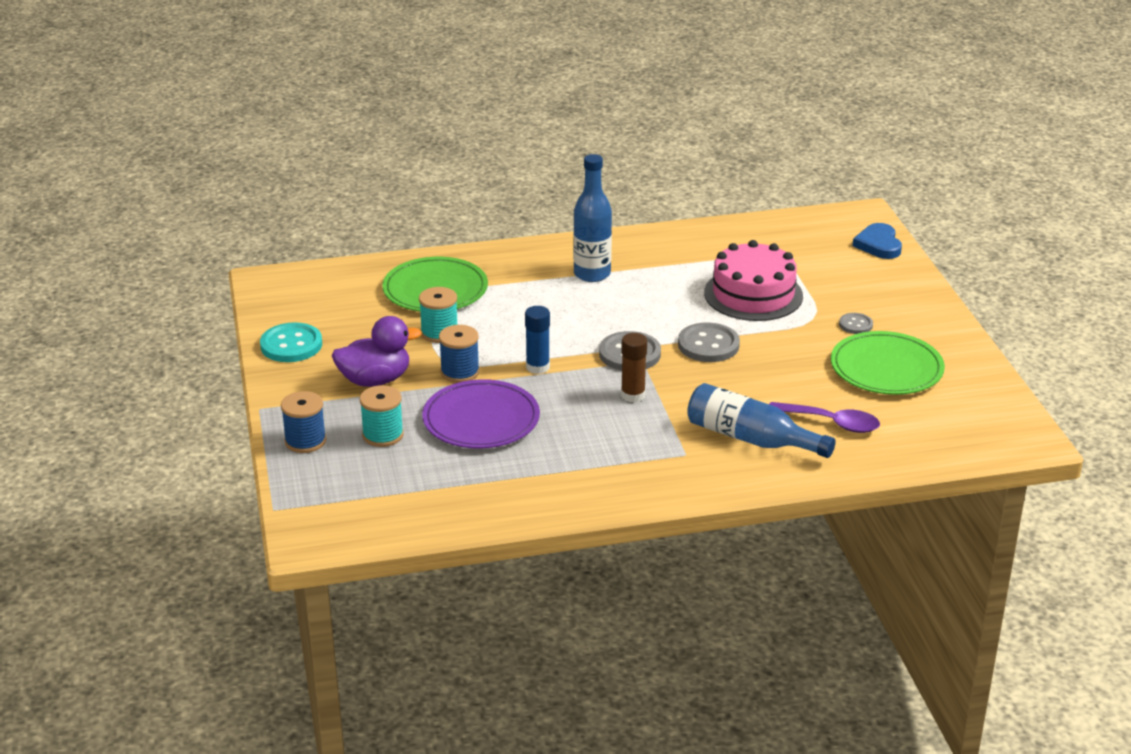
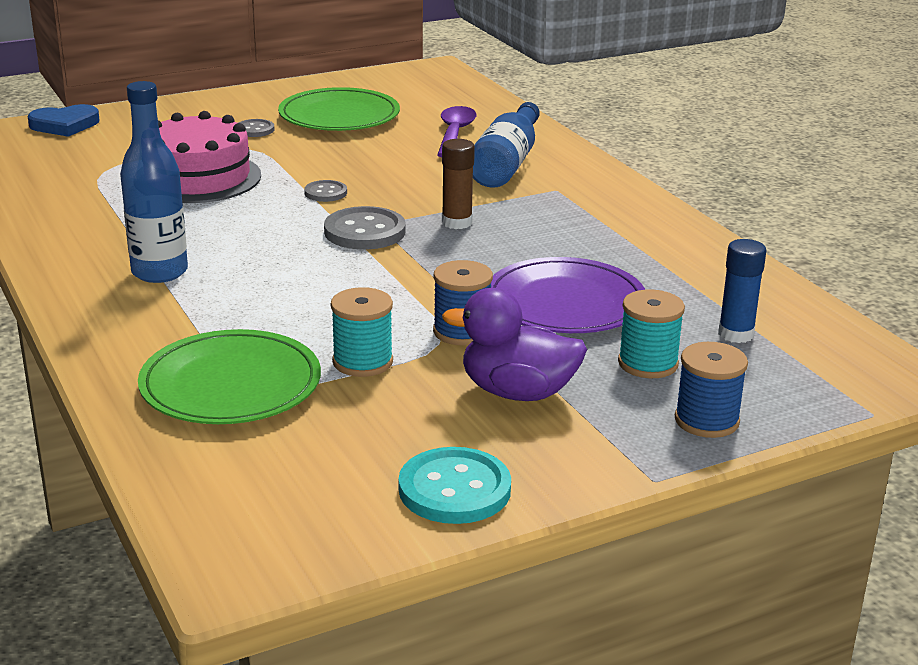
camera: 105 degrees left, 5 degrees down
(375, 380) = (517, 392): purple duck -> purple duck turned 45 degrees counterclockwise
(537, 367) = (422, 282): blue glue stick -> blue glue stick (736, 334)
(708, 345) = (325, 193): grey button -> grey button, size x0.56

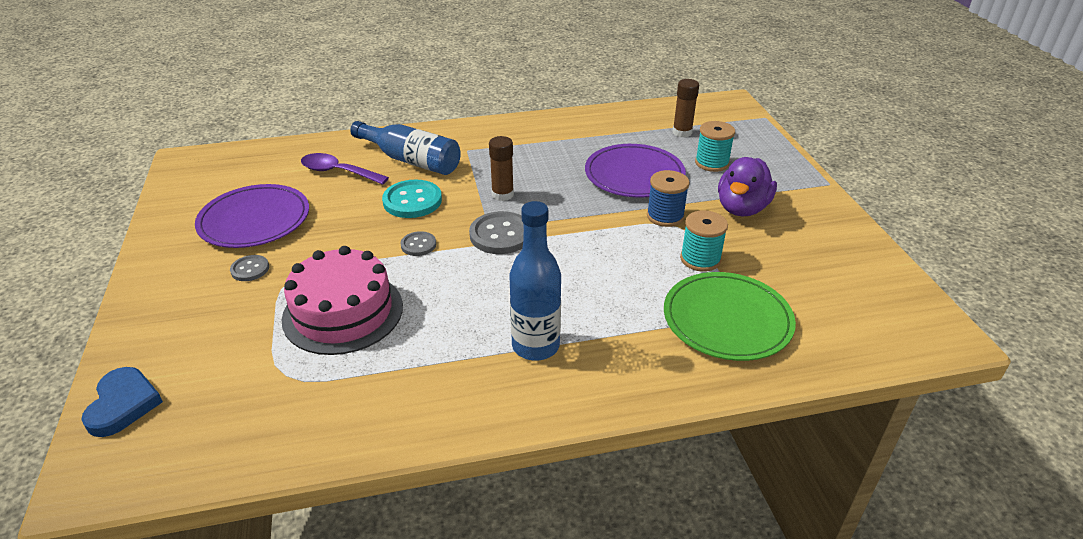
camera: 75 degrees left, 10 degrees up
(339, 116) = (254, 220): green plate -> purple plate
(454, 489) = (847, 245): turquoise button -> turquoise button (412, 201)
(706, 420) = (772, 159): blue spool -> none
(736, 334) = (682, 132): blue glue stick -> brown glue stick

